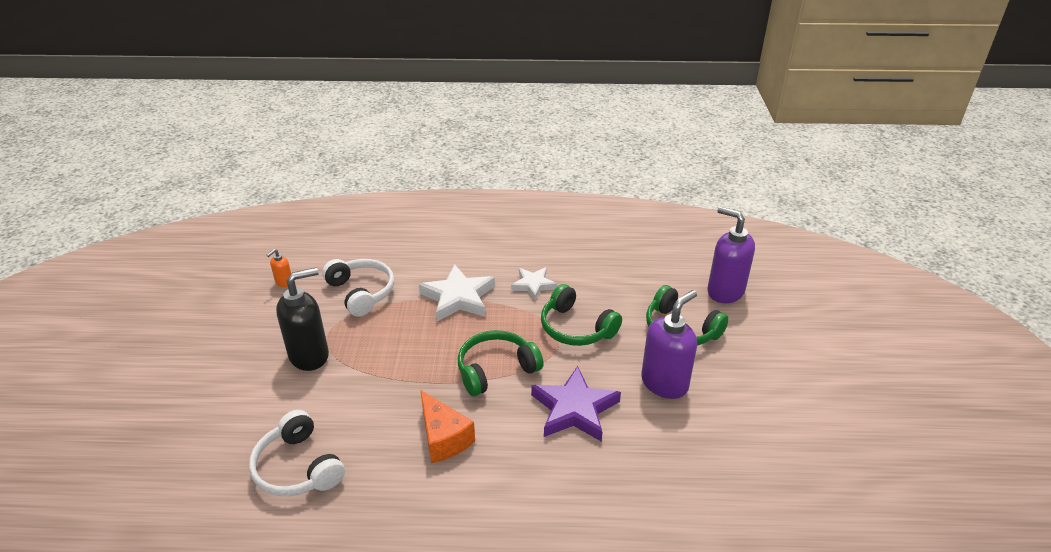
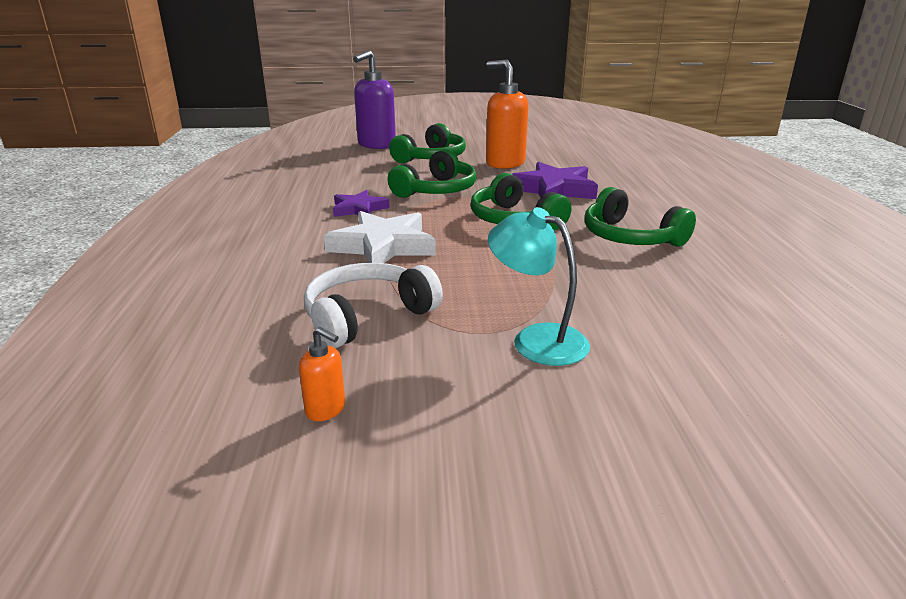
camera: 95 degrees left, 10 degrees down
(298, 467) = (744, 312): white headphones -> none
(309, 356) = (536, 339): black soap dispenser -> turquoise lamp
(443, 438) = (630, 237): orange cheese -> green headphones
(533, 285) = (359, 209): white star -> purple star
(664, 383) = (505, 163): purple soap dispenser -> orange soap dispenser

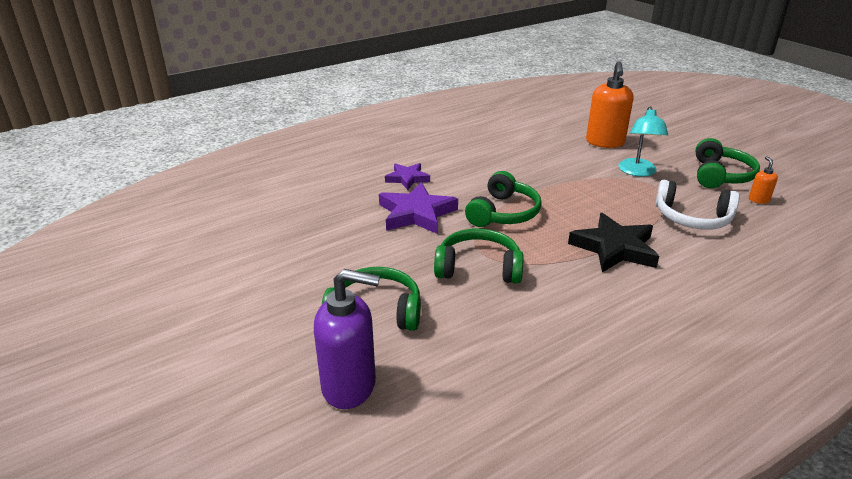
camera: 120 degrees left, 5 degrees up
(359, 209) = (569, 290): purple star -> purple star (407, 178)
(383, 246) = (614, 248): white star -> black star
(505, 163) = (358, 257): orange soap dispenser -> orange soap dispenser (605, 142)
(630, 237) = (484, 170): green headphones -> green headphones (720, 175)

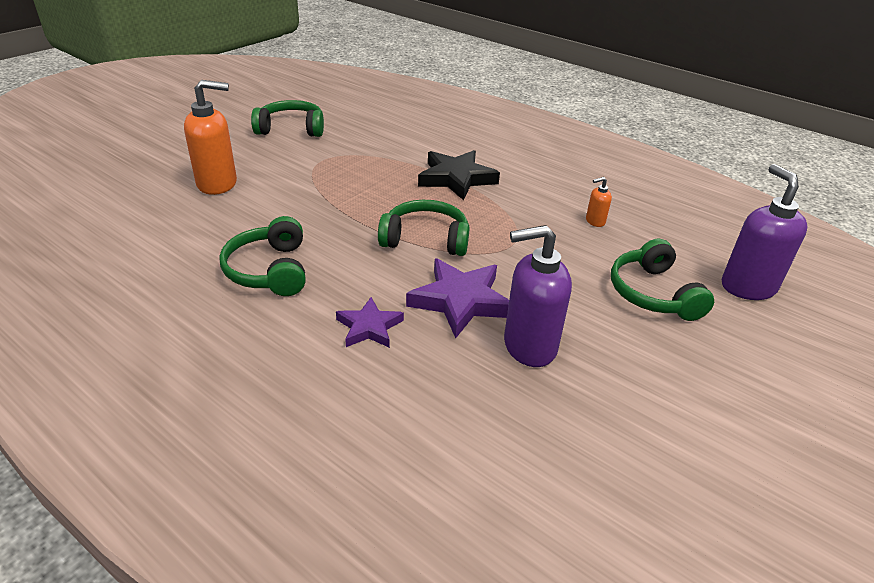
camera: 110 degrees left, 5 degrees up
(353, 230) = (529, 346): none -> purple soap dispenser
(478, 268) = (539, 244): green headphones -> green headphones (270, 270)
(638, 172) = (295, 166): turquoise lamp -> none
(692, 218) = (382, 145): white headphones -> none
(758, 200) = (335, 117): orange soap dispenser -> orange soap dispenser (595, 221)

